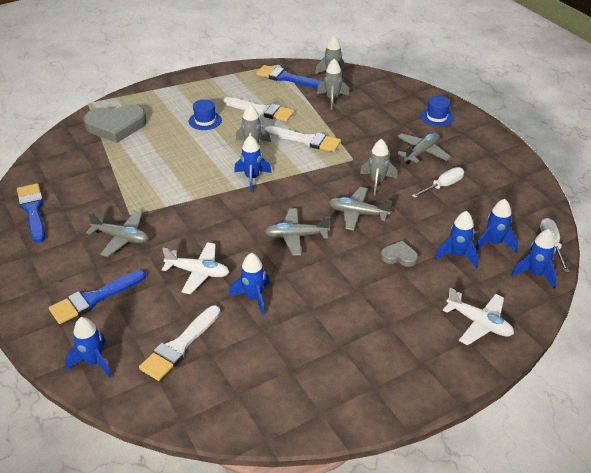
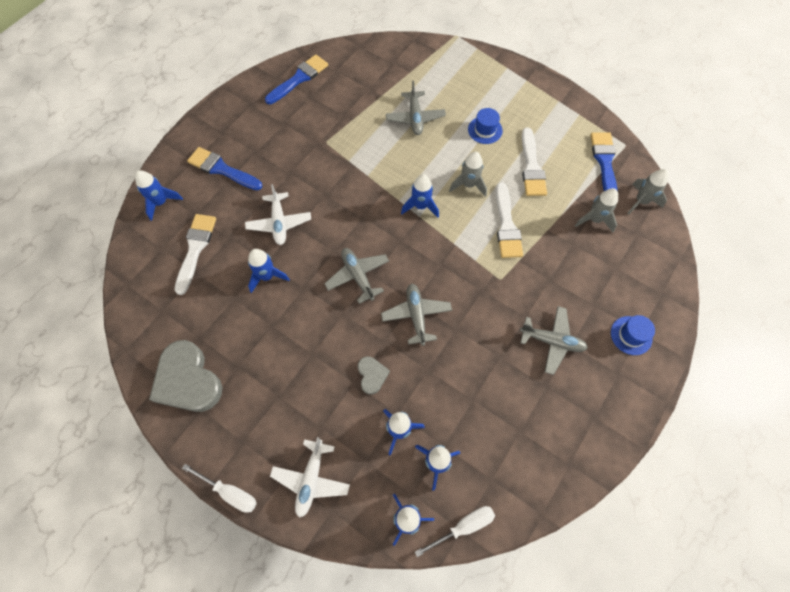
camera: 65 degrees right, 25 degrees up
(116, 126) = (435, 71): grey heart -> grey heart (188, 380)
(121, 238) = (295, 151): grey plane -> grey plane (415, 118)
(179, 346) = (195, 249): white brush -> white brush turned 90 degrees clockwise
(377, 182) = (475, 315): grey rocket -> none
(443, 186) = (504, 382): white screwdriver -> white screwdriver (230, 492)

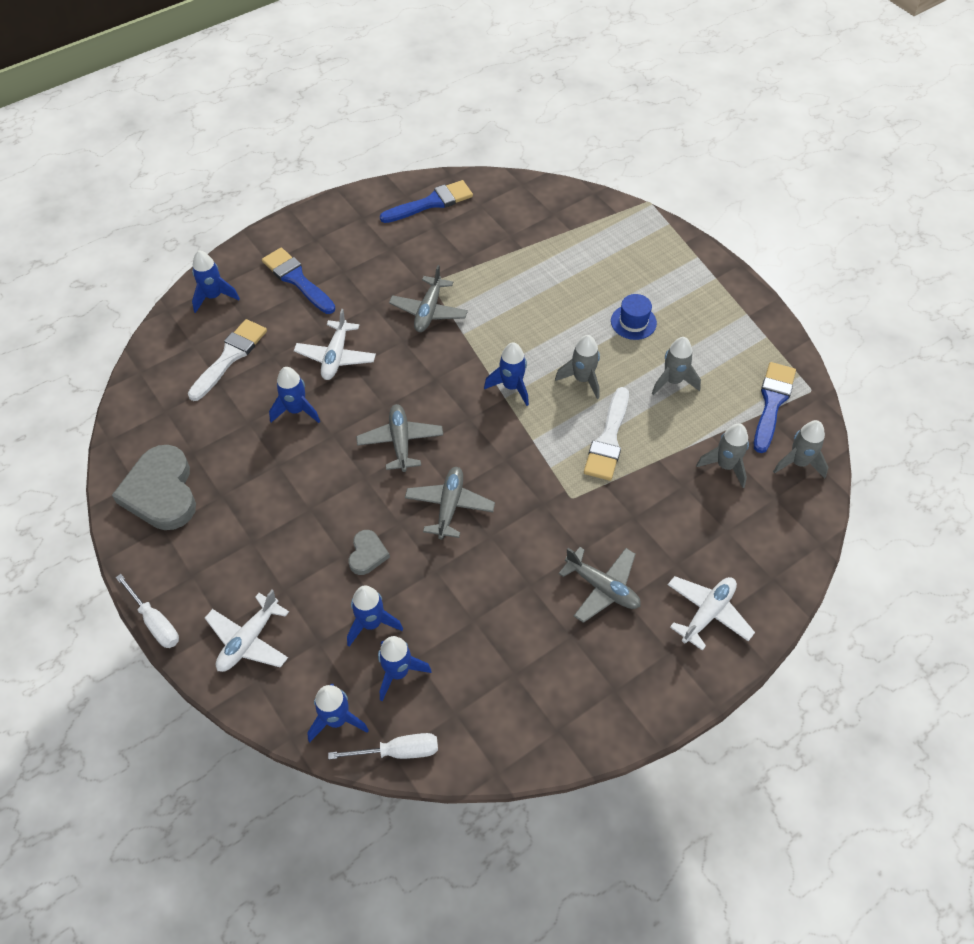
camera: 20 degrees right, 10 degrees down
(415, 118) = (552, 284): grey plane -> grey plane (429, 311)
(531, 167) = (673, 381): white brush -> grey rocket
(631, 335) = (707, 613): blue hat -> white plane

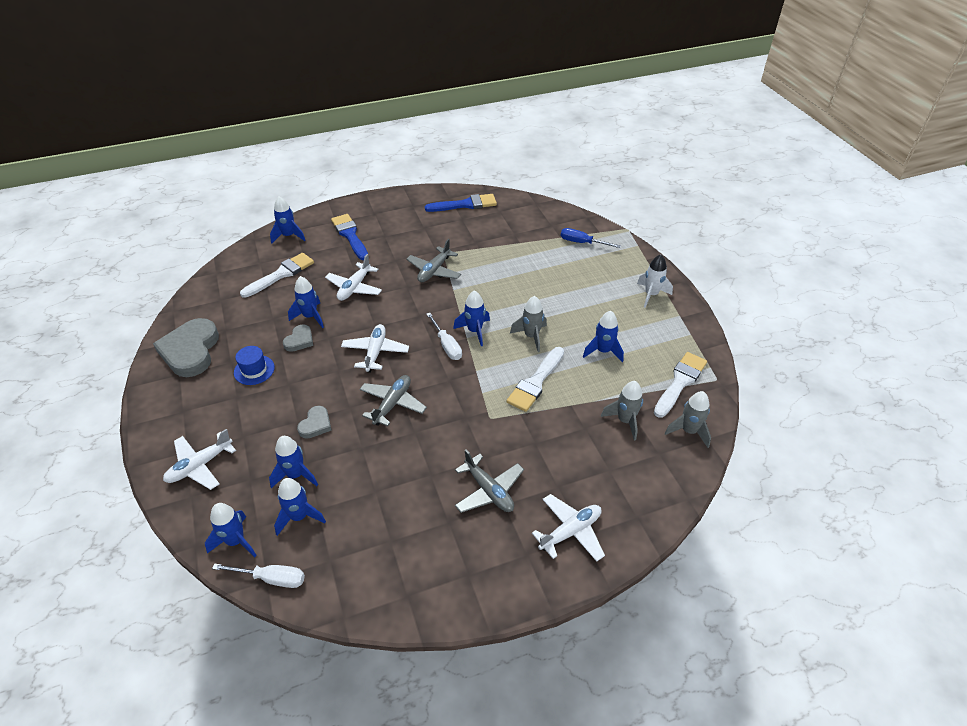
camera: 15 degrees right, 10 degrees down
(155, 622) = (140, 437): white screwdriver -> white screwdriver (446, 345)
(297, 447) = (299, 340): none -> grey heart
(400, 442) = (375, 352): grey plane -> white plane
(600, 233) = (582, 243): none -> blue screwdriver
(633, 322) = (586, 305): blue hat -> blue hat (254, 370)
(673, 381) = (603, 351): grey rocket -> blue rocket
(705, 292) = (651, 295): none -> white rocket
(772, 403) = (680, 382): blue brush -> white brush

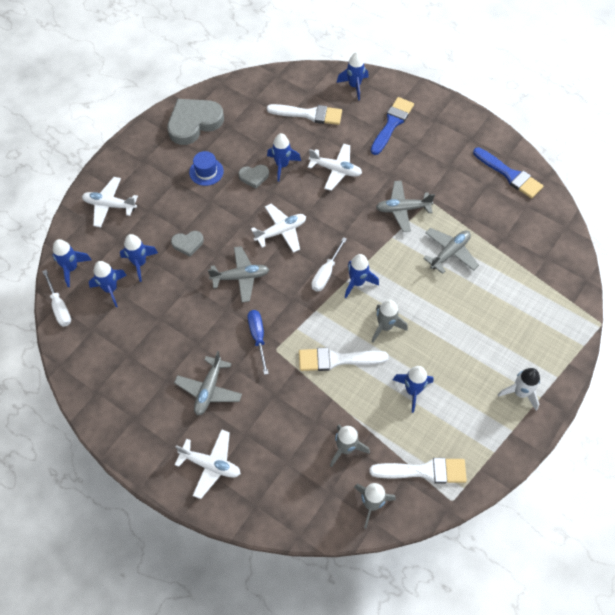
camera: 55 degrees right, 15 degrees up
(354, 287) = (336, 170): white plane -> white plane turned 150 degrees counterclockwise
(500, 267) = (449, 253): none -> grey plane
(582, 243) = (543, 297): blue screwdriver -> blue screwdriver (258, 337)

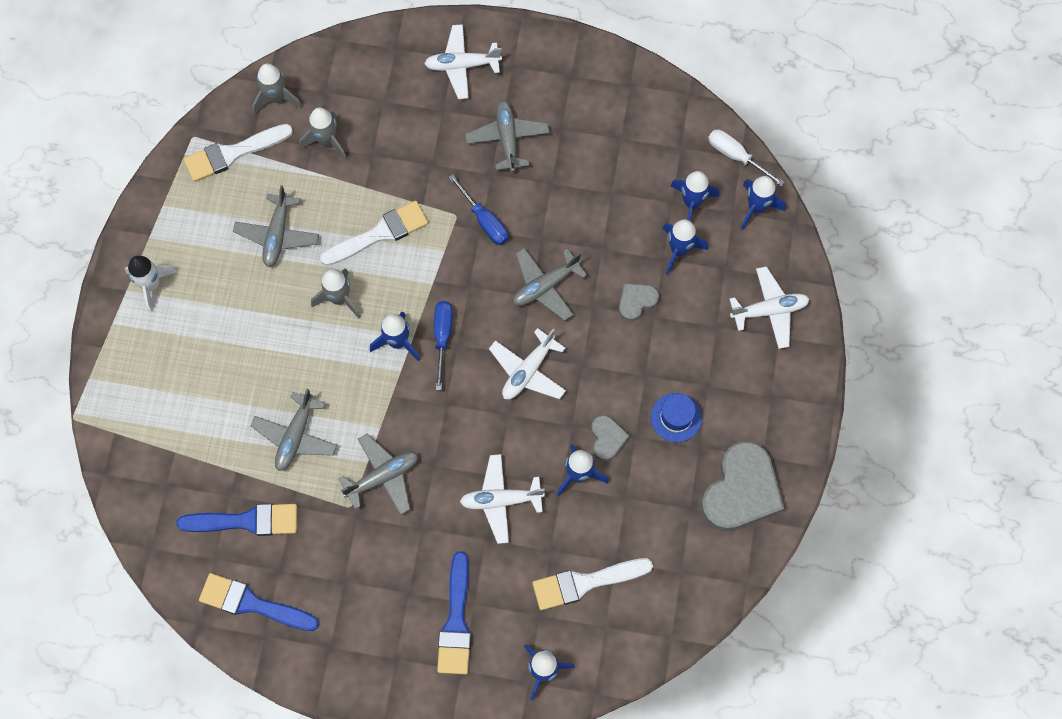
camera: 155 degrees right, 10 degrees up
(254, 177) = (607, 438): grey heart -> grey heart turned 120 degrees clockwise
(326, 273) = (442, 337): white screwdriver -> blue screwdriver
(412, 390) = (277, 235): blue rocket -> grey plane
(499, 218) = (246, 521): none -> blue brush

